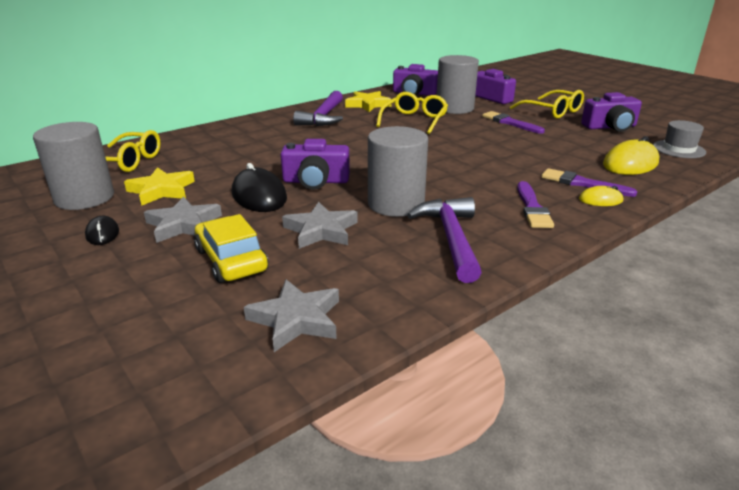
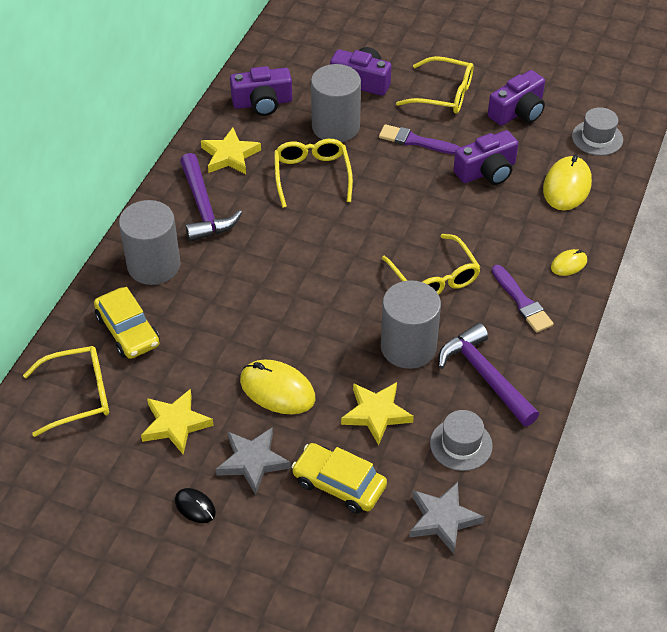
camera: 30 degrees left, 20 degrees up
(84, 198) = (113, 470): grey cylinder -> grey cylinder (154, 265)
(201, 146) = (128, 331): none -> yellow car
(259, 196) = (277, 389): black mouse -> yellow mouse
(316, 181) = (308, 342): purple camera -> purple camera (487, 171)
(321, 230) = (376, 413): grey star -> yellow star
(378, 273) = (461, 444): none -> grey hat
(460, 177) = (434, 277): none -> yellow glasses
(582, 184) = (542, 242): purple brush -> none

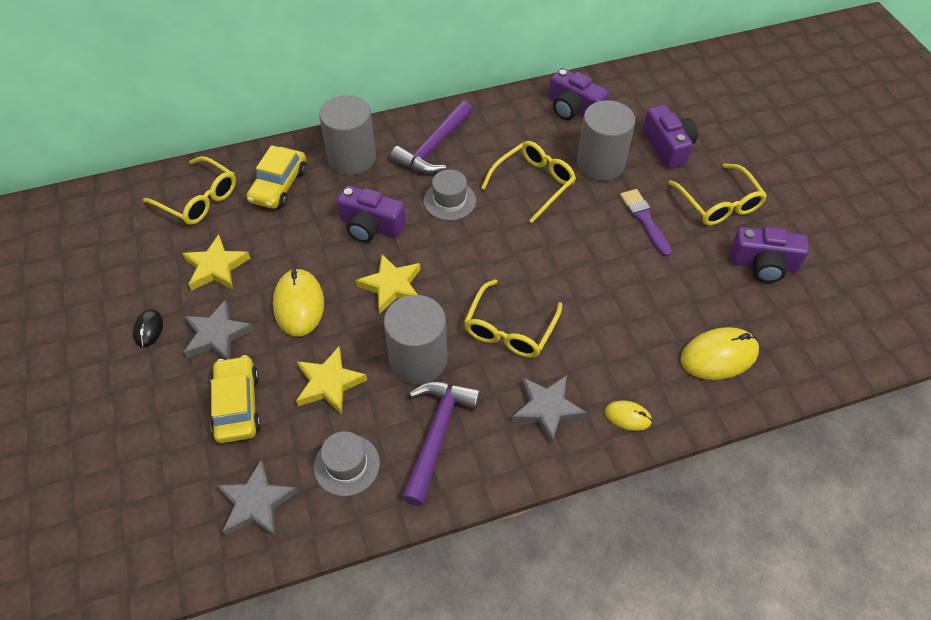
camera: 50 degrees right, 5 degrees up
(230, 155) = (500, 127): yellow star -> yellow star (392, 286)
(487, 171) = (668, 287): purple camera -> purple camera (371, 226)
(522, 302) = (547, 409): purple brush -> grey star
(597, 138) = (805, 341): grey hat -> grey hat (449, 200)

